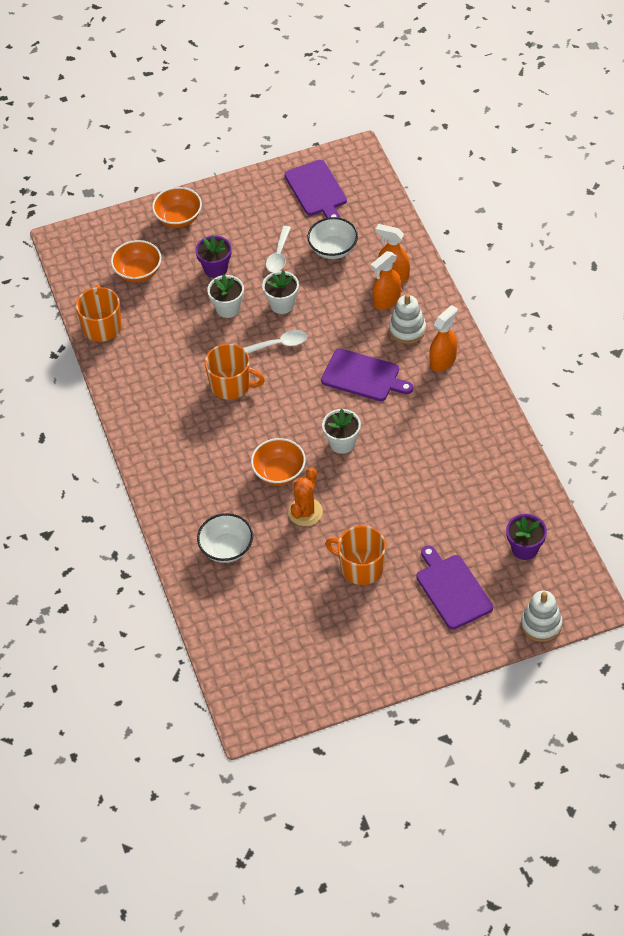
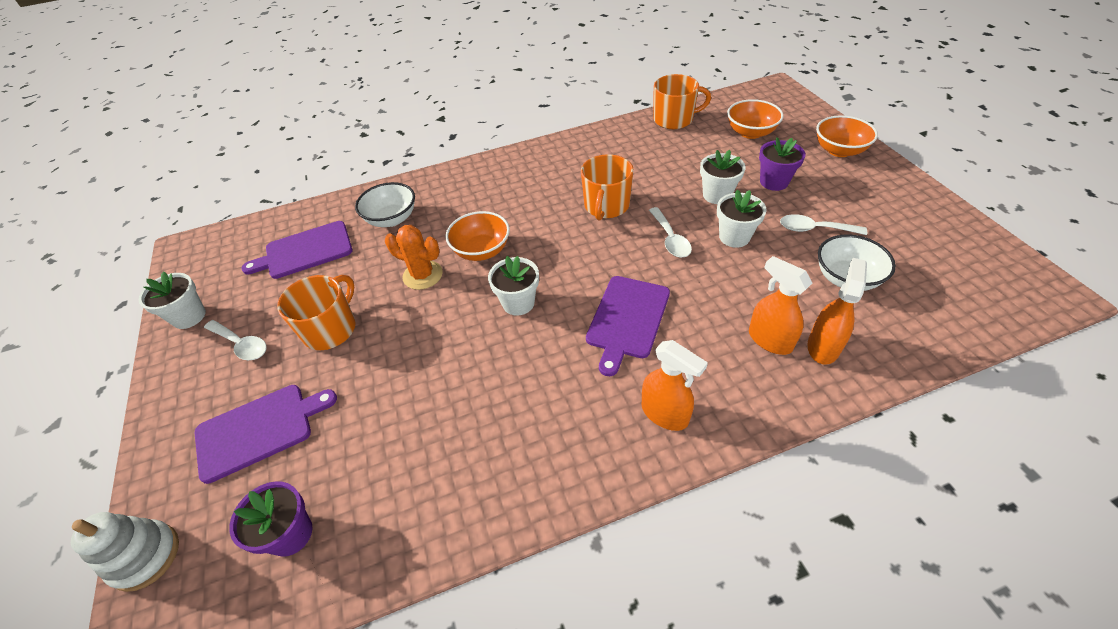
camera: 90 degrees right, 5 degrees down
(316, 190) = (949, 256): purple cutting board -> purple cutting board (305, 251)
(340, 680) = (189, 316): none -> white flower pot
(373, 628) = (241, 344): none -> white spoon
(407, 329) = (719, 366): white stacking toy -> none

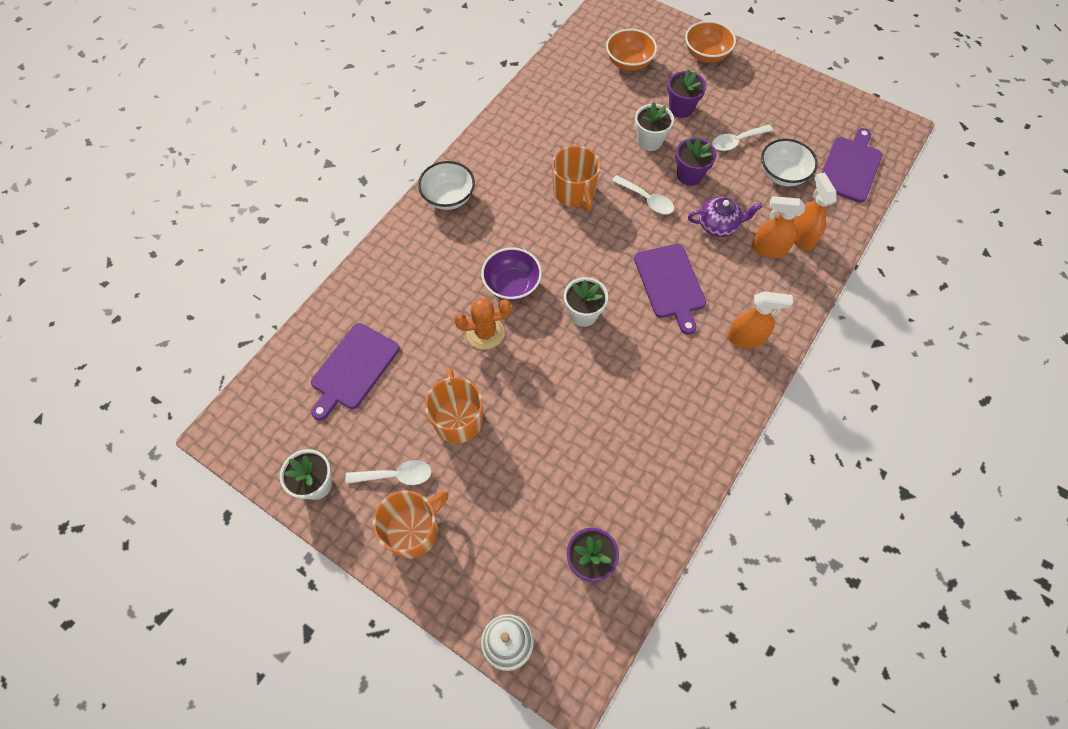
camera: 40 degrees left, 15 degrees up
(259, 430) = (490, 521): purple cutting board -> purple cutting board (850, 167)
(392, 219) = (401, 296): white bowl -> white bowl (448, 197)
(481, 251) = (512, 285): orange bowl -> purple bowl
(674, 119) = (556, 73): orange mug -> orange mug (413, 530)
(728, 292) = (718, 225): none -> purple teapot
(734, 237) = (689, 175): white flower pot -> purple flower pot

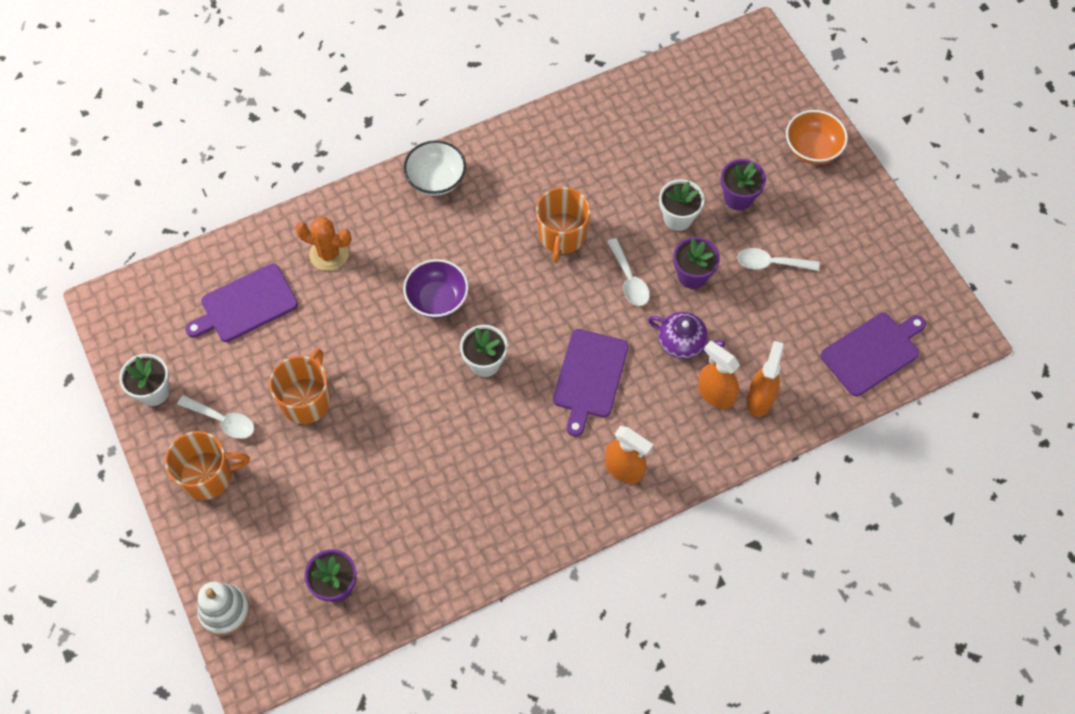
camera: 30 degrees right, 0 degrees up
(485, 333) = (382, 333): orange cactus -> orange cactus (329, 254)
(629, 63) = (720, 119): orange bowl -> none
(782, 175) = (791, 323): white bowl -> none

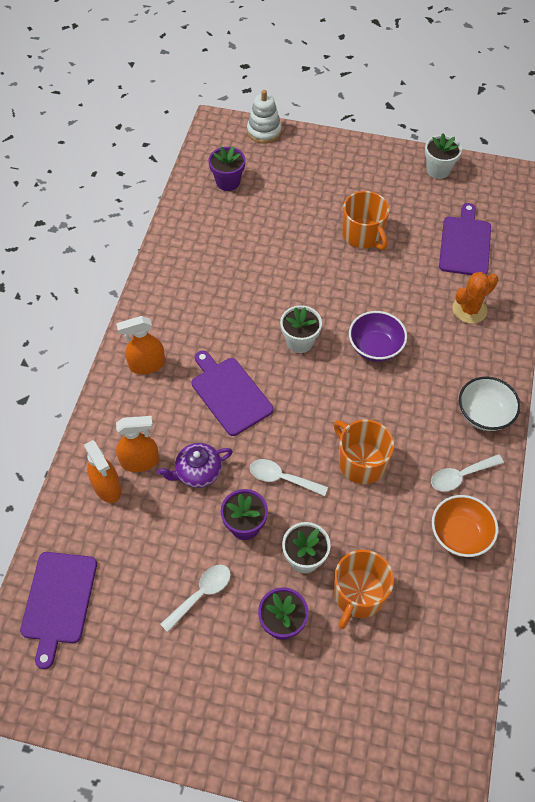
camera: 130 degrees right, 5 degrees down
(208, 475) = (355, 165): orange mug -> orange mug (358, 595)
(223, 420) = (386, 190): white spoon -> white spoon (460, 476)
(812, 149) = (276, 737): orange bowl -> orange bowl (460, 535)

